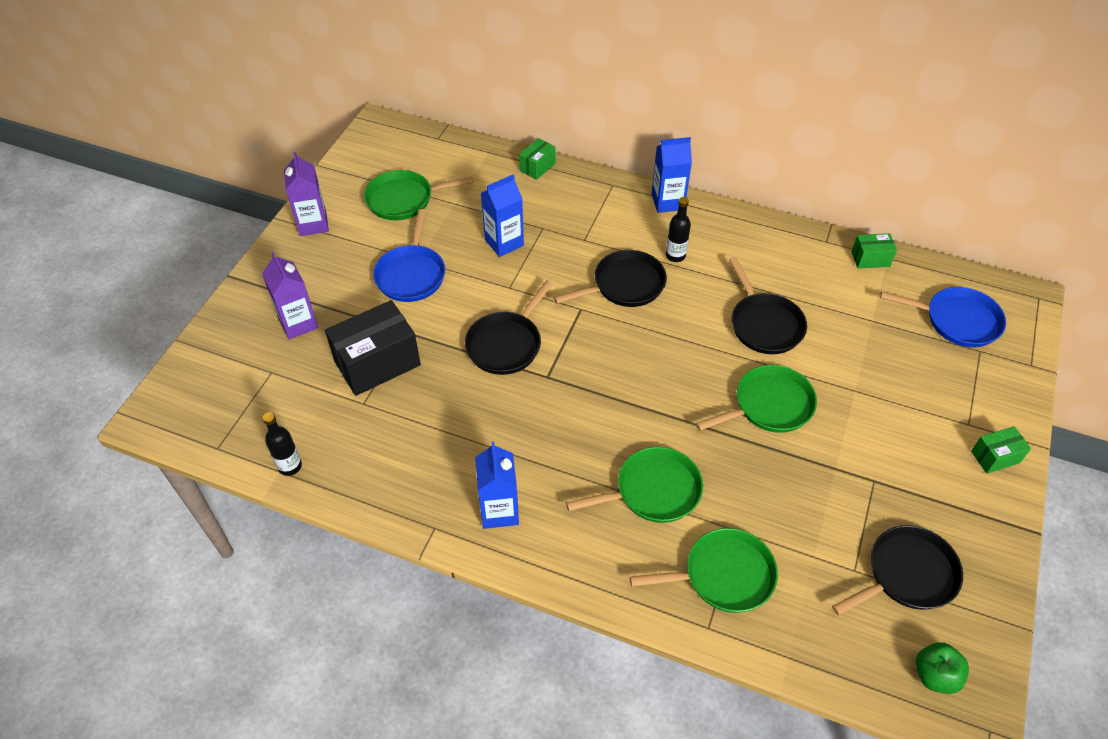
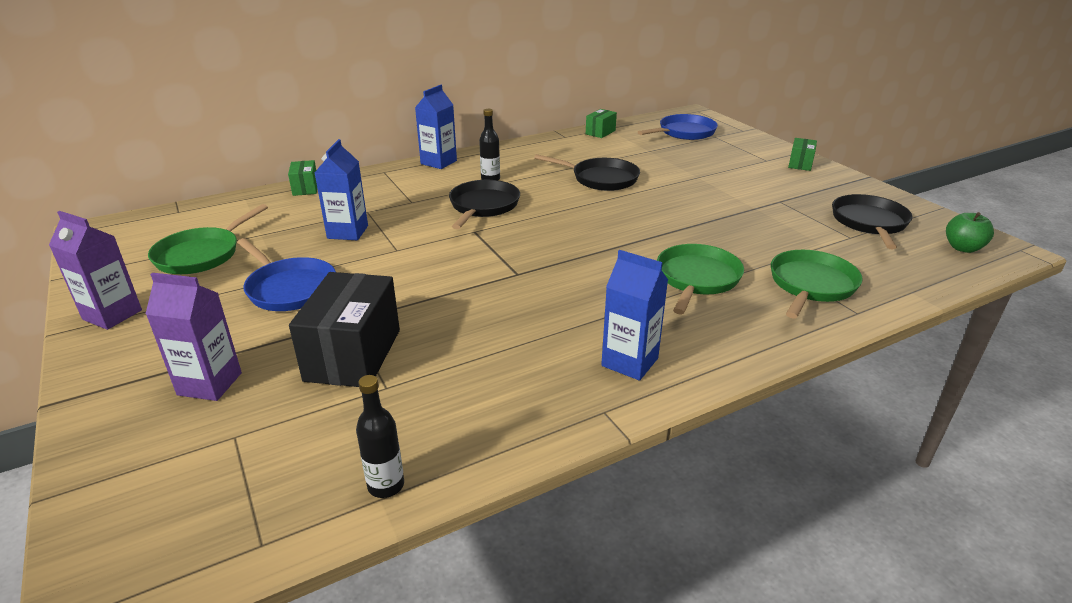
camera: 50 degrees left, 20 degrees down
(506, 344) = (452, 277): black pan -> none
(769, 405) = (673, 206): green pan -> none

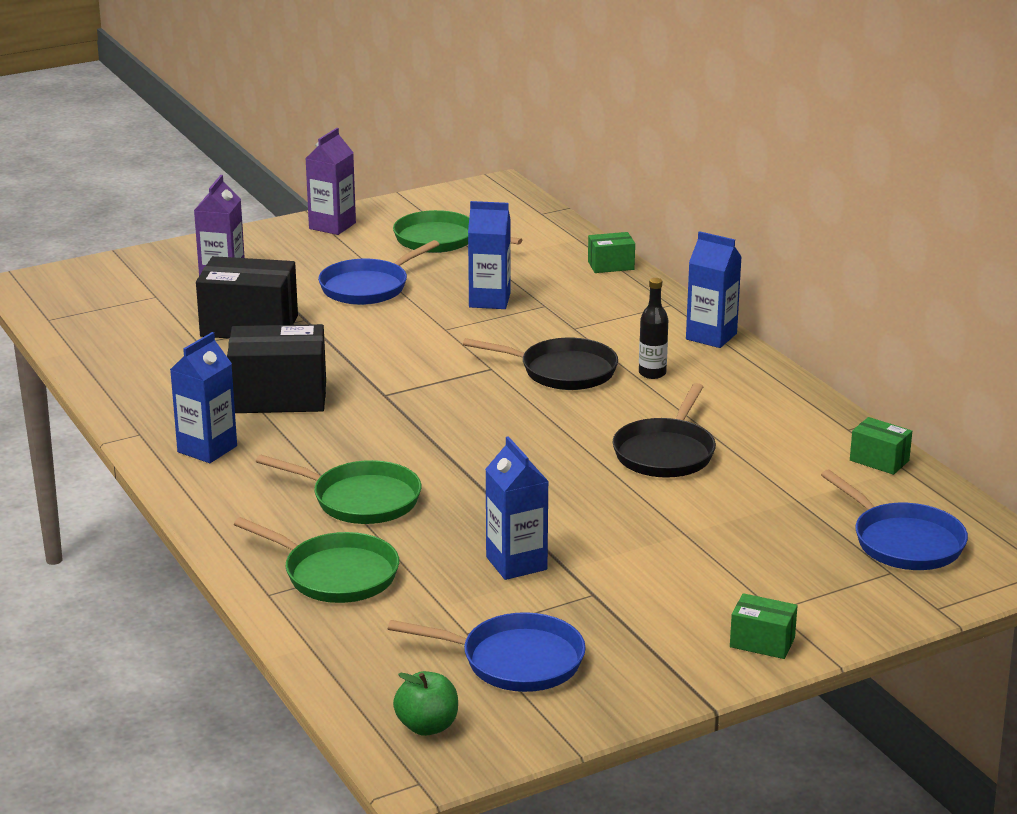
camera: 90 degrees right, 5 degrees down
(386, 485) = (85, 352): black bottle -> none
(520, 326) = (279, 397): none -> black box
(758, 222) = (516, 563): none -> blue carton
(869, 223) = (515, 661): black pan -> blue pan

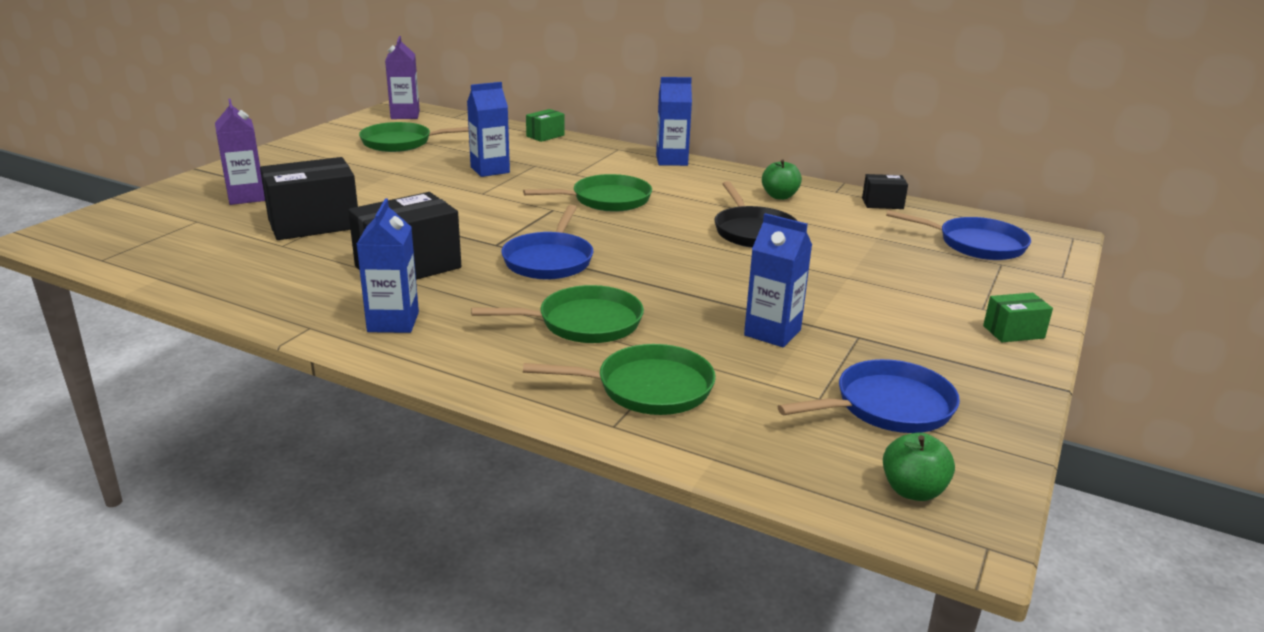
camera: 35 degrees left, 0 degrees up
(332, 226) = (301, 149): purple carton -> purple carton (405, 115)
(368, 287) = (383, 180): blue pan -> blue pan (549, 260)
(562, 371) = (606, 200): black pan -> green pan
(652, 373) = (668, 188): black bottle -> none
(766, 418) = (779, 196): none -> green apple
(879, 460) = (882, 203): green box -> black box

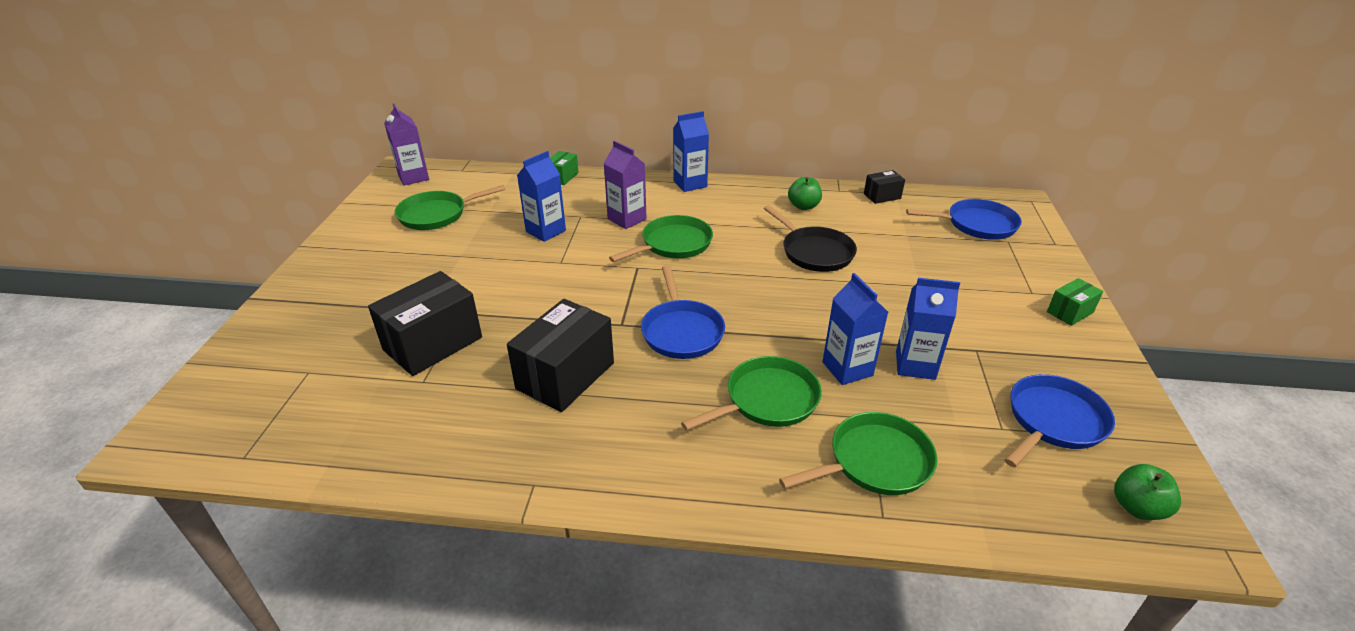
camera: 20 degrees left, 10 degrees up
(246, 197) = (336, 325): purple carton -> purple carton (627, 219)
(393, 322) = (606, 452): blue carton -> blue carton (847, 369)

